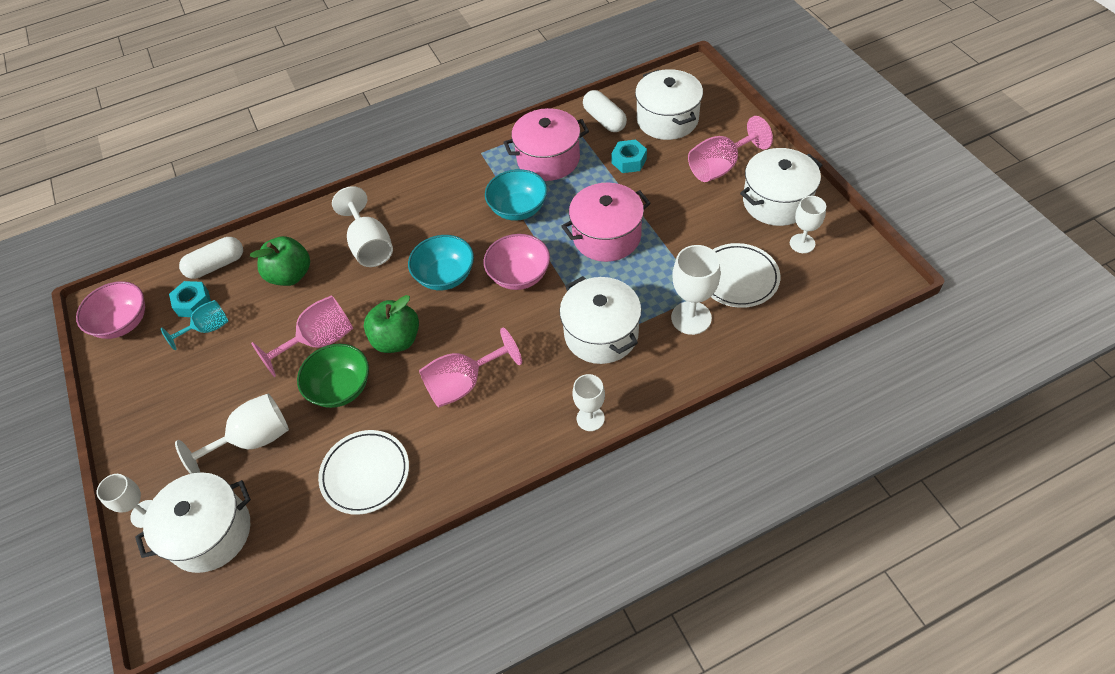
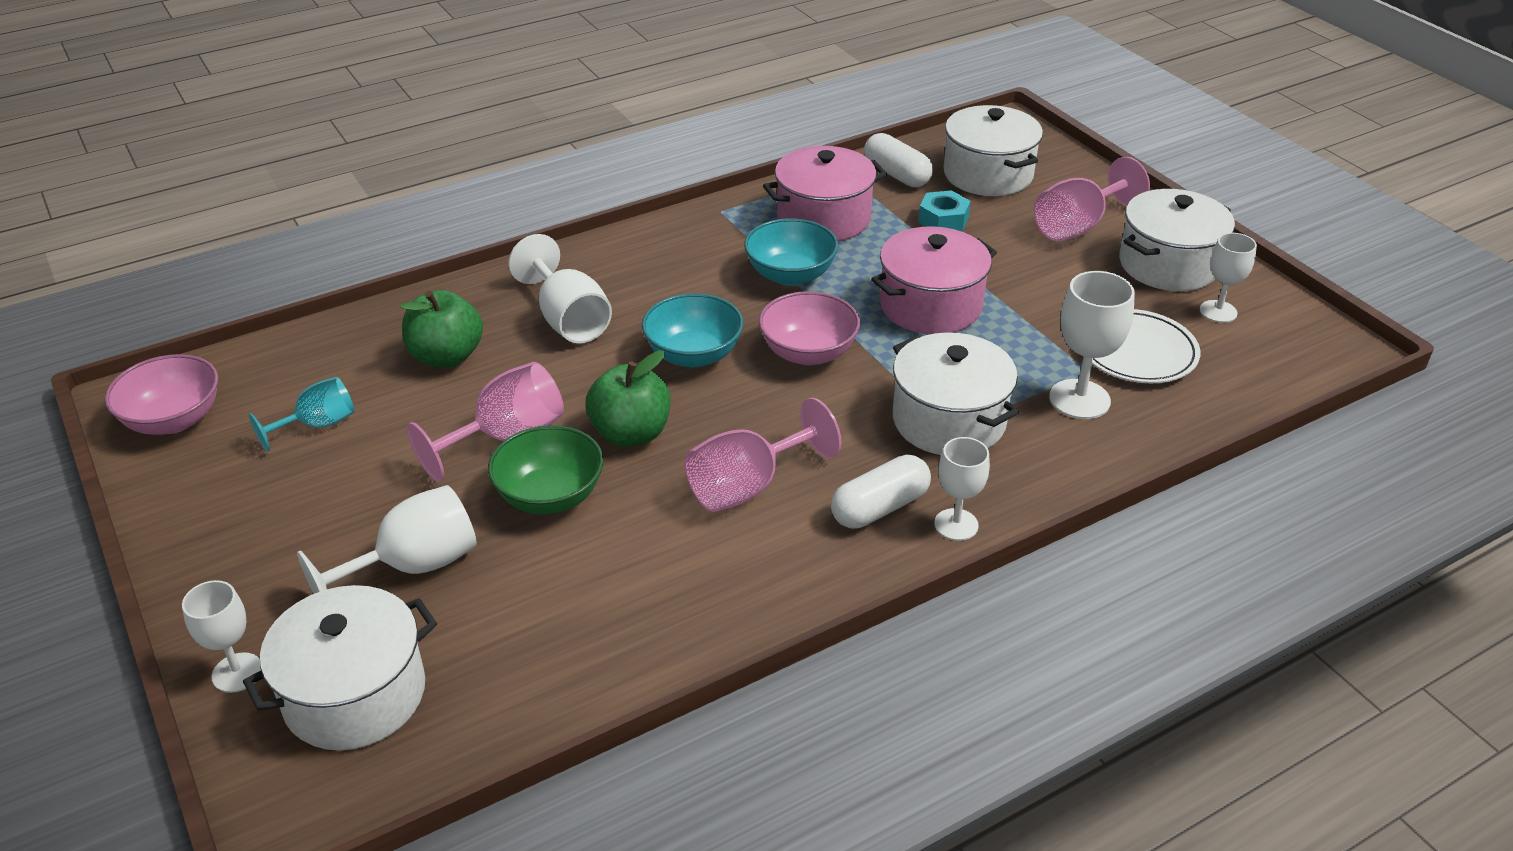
camera: 10 degrees left, 15 degrees down
(193, 303) = (290, 393): turquoise nut -> none
(216, 265) = (323, 346): white capsule -> white capsule (880, 507)
(365, 474) = (609, 606): white plate -> none

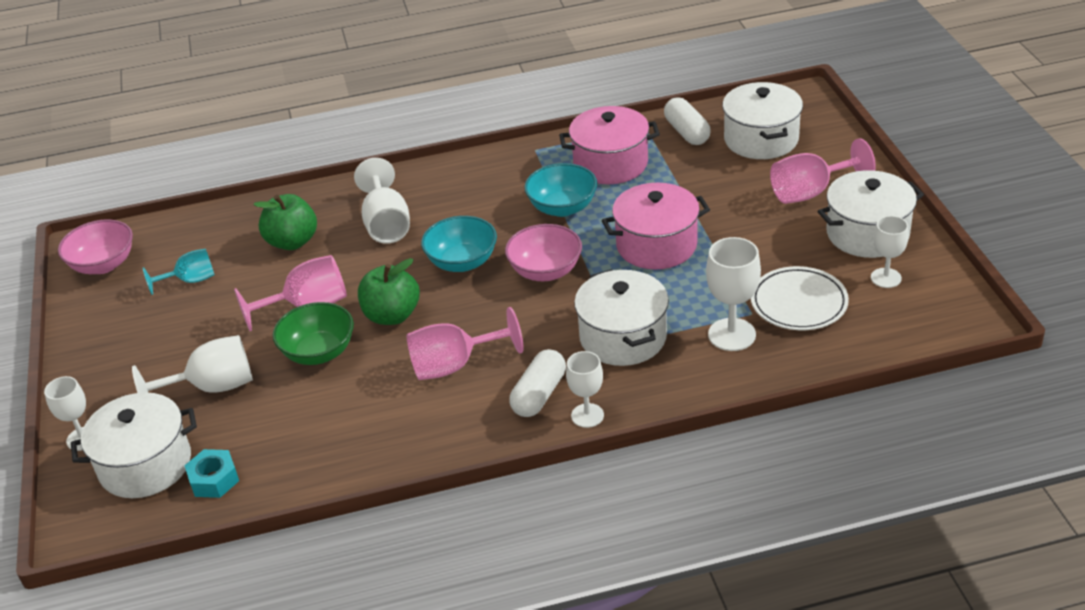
camera: 20 degrees right, 0 degrees up
(880, 507) = (539, 395): white capsule -> white capsule turned 45 degrees counterclockwise
(943, 220) = (704, 175): turquoise nut -> turquoise nut (214, 480)

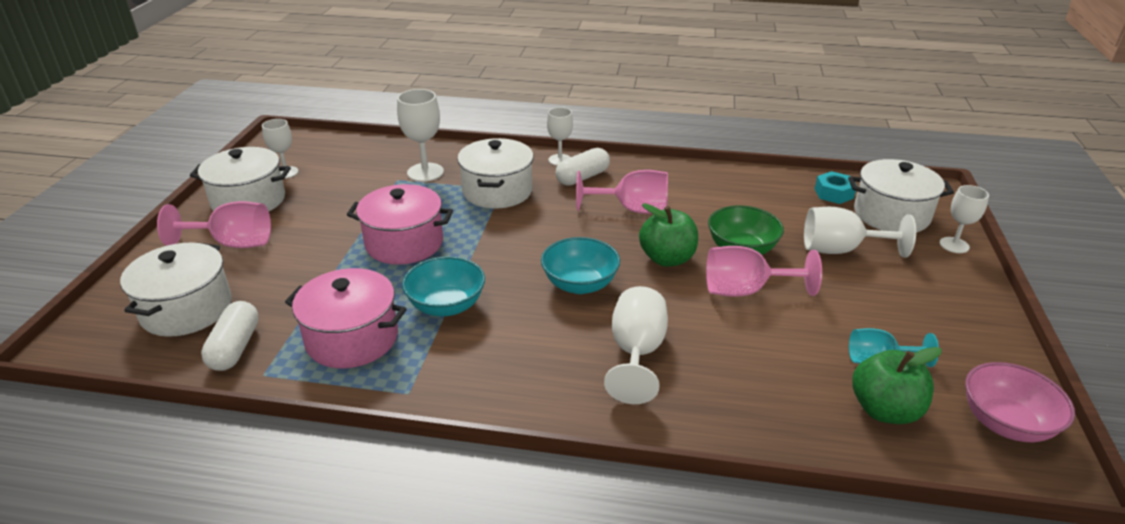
camera: 160 degrees left, 5 degrees down
(292, 242) = (752, 369): green apple -> green apple (884, 410)
(545, 271) = (513, 252): pink bowl -> none
(799, 303) = (360, 176): white plate -> none

